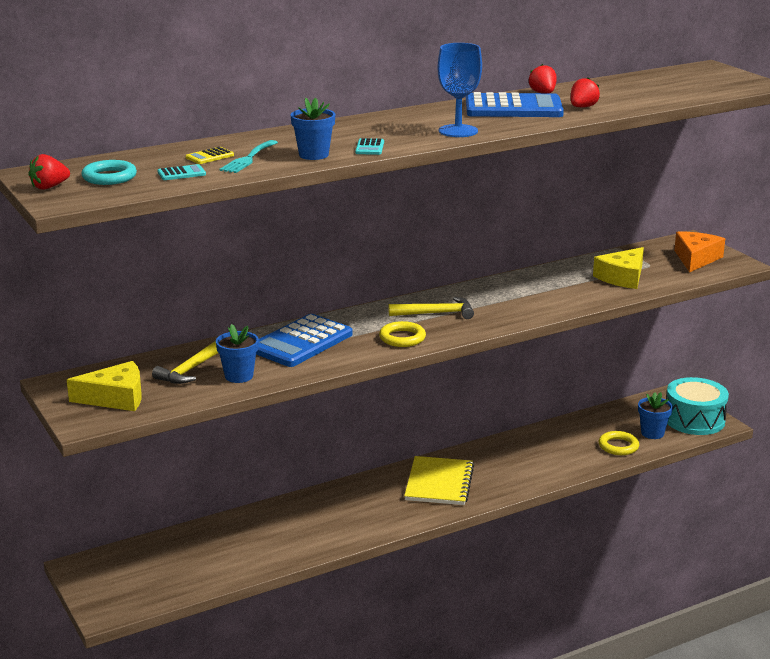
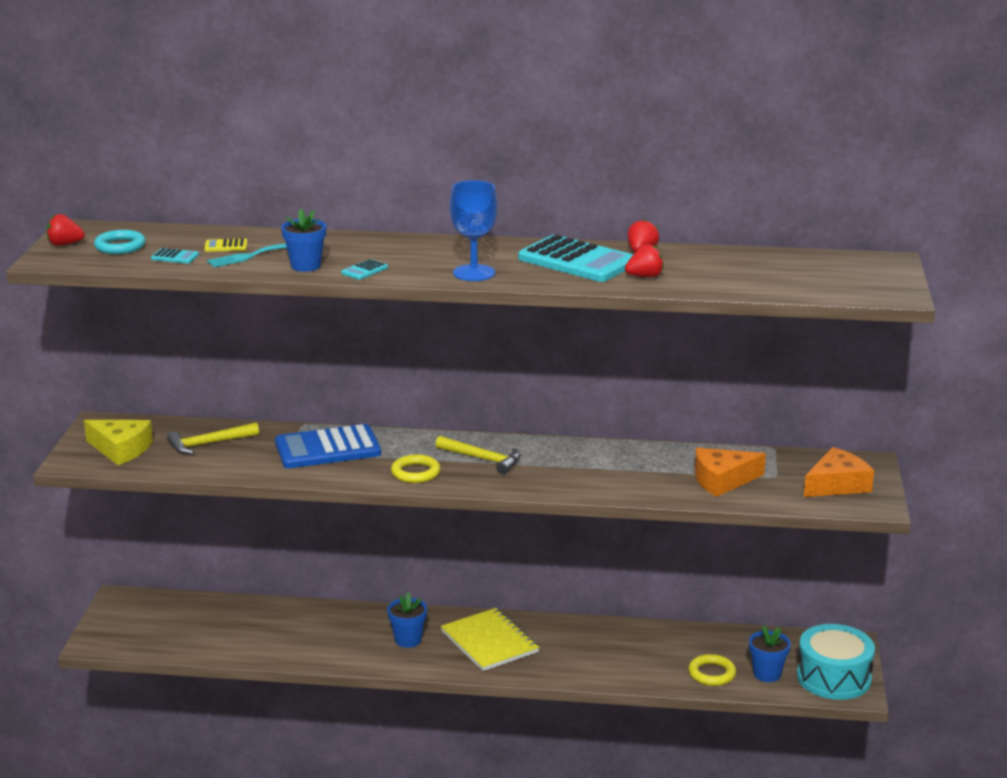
camera: 35 degrees right, 0 degrees up
(239, 376) = (234, 462): blue flower pot -> blue flower pot (408, 640)
(439, 483) = (489, 642): yellow notebook -> yellow notebook turned 75 degrees counterclockwise
(513, 108) = (577, 261): blue calculator -> turquoise calculator
(622, 277) = (722, 480): yellow cheese -> orange cheese

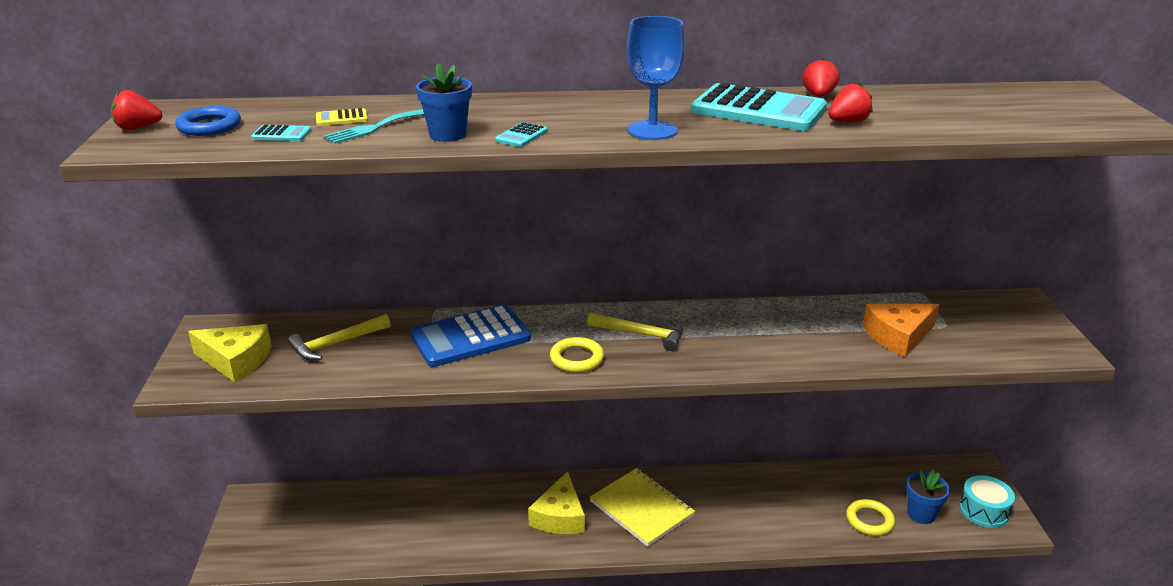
camera: 10 degrees left, 5 degrees up
(120, 246) = (209, 126): turquoise ring -> blue ring
(408, 640) = (560, 516): blue flower pot -> yellow cheese
(833, 677) = (983, 510): turquoise drum -> turquoise drum, size x0.66
(837, 485) = (1012, 330): orange cheese -> none

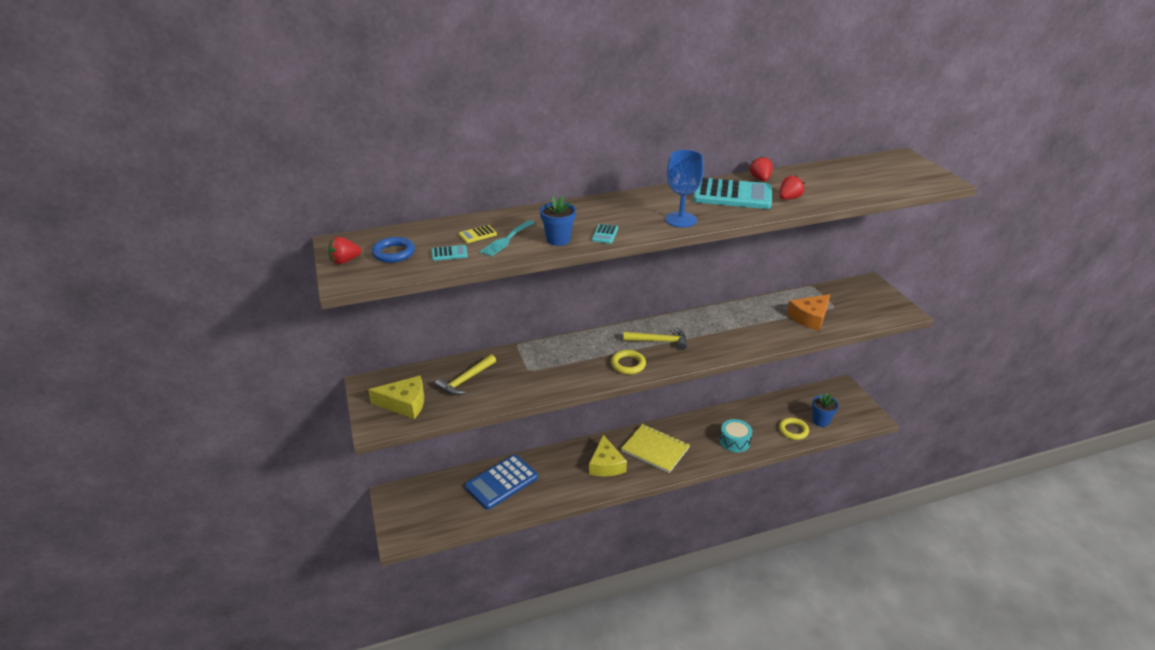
camera: 15 degrees left, 5 degrees up
(470, 337) = (552, 361): blue calculator -> blue calculator (501, 482)
(983, 510) = (855, 412): turquoise drum -> turquoise drum (734, 441)

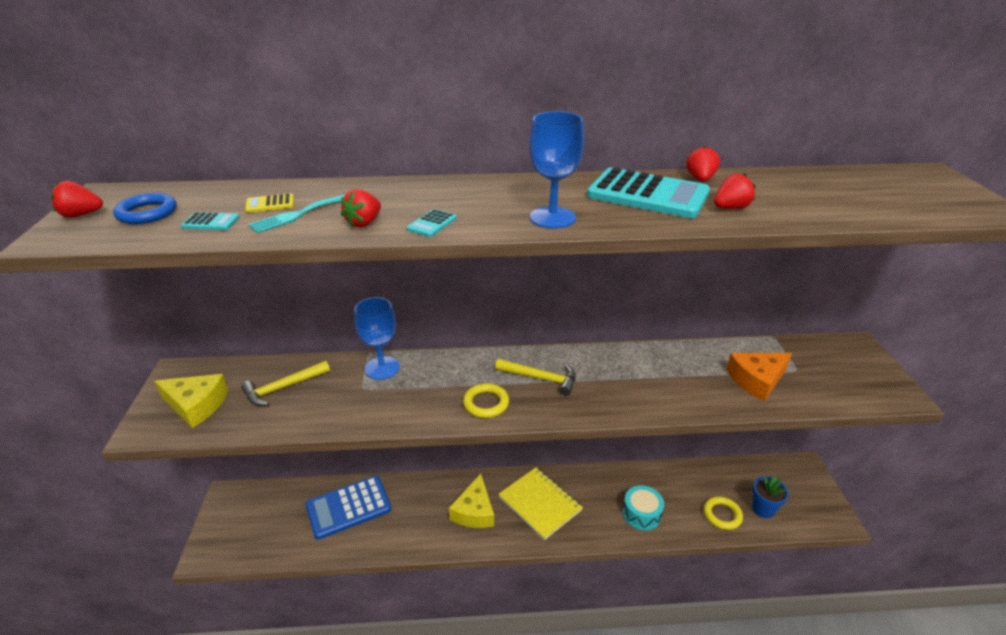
camera: 15 degrees right, 0 degrees up
(534, 353) = (382, 368): none -> blue goblet
(558, 240) = (364, 223): blue flower pot -> red strawberry

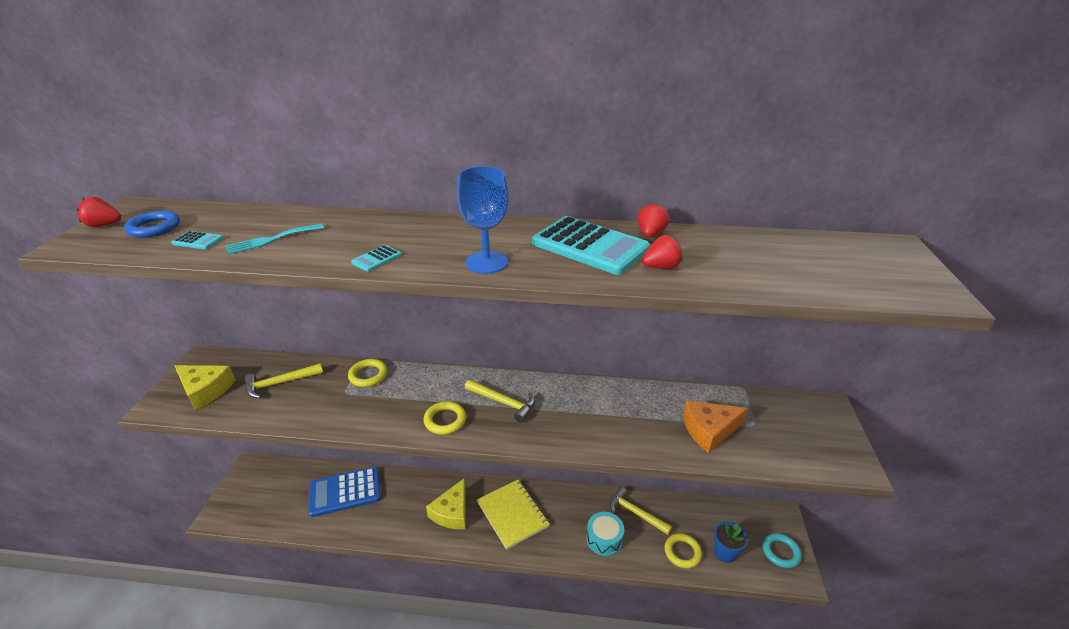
camera: 10 degrees right, 0 degrees up
(270, 204) = (255, 227): yellow calculator -> none
(364, 223) = (320, 253): red strawberry -> none
(382, 368) = (368, 375): blue goblet -> yellow ring
(665, 484) = (635, 513): none -> yellow hammer
(814, 500) = (780, 552): none -> turquoise ring

